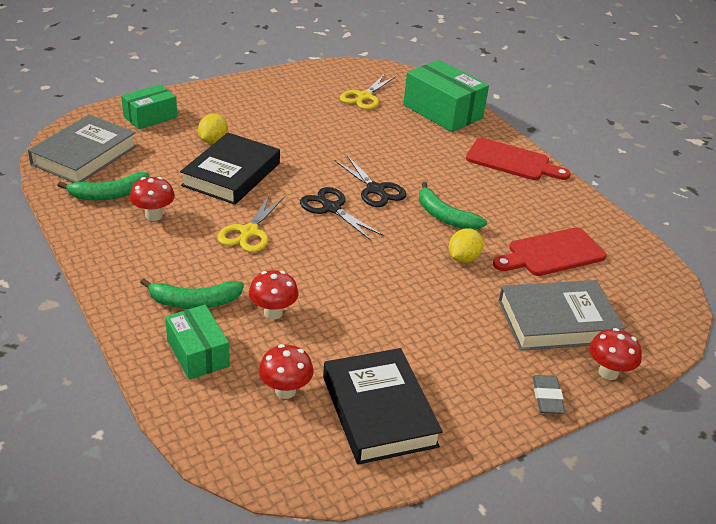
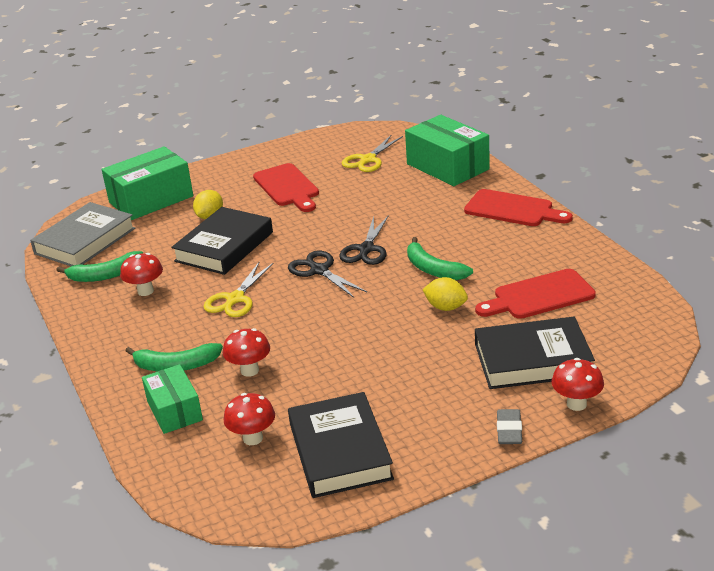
camera: 10 degrees right, 5 degrees down
(150, 117) = (151, 199): green box -> green box, size x1.62
(288, 117) = (287, 187): none -> red cutting board
(376, 190) = (366, 249): black scissors -> black scissors turned 45 degrees clockwise
(463, 258) = (445, 307): yellow lemon -> yellow lemon turned 75 degrees clockwise
(557, 321) = (533, 360): grey book -> black book

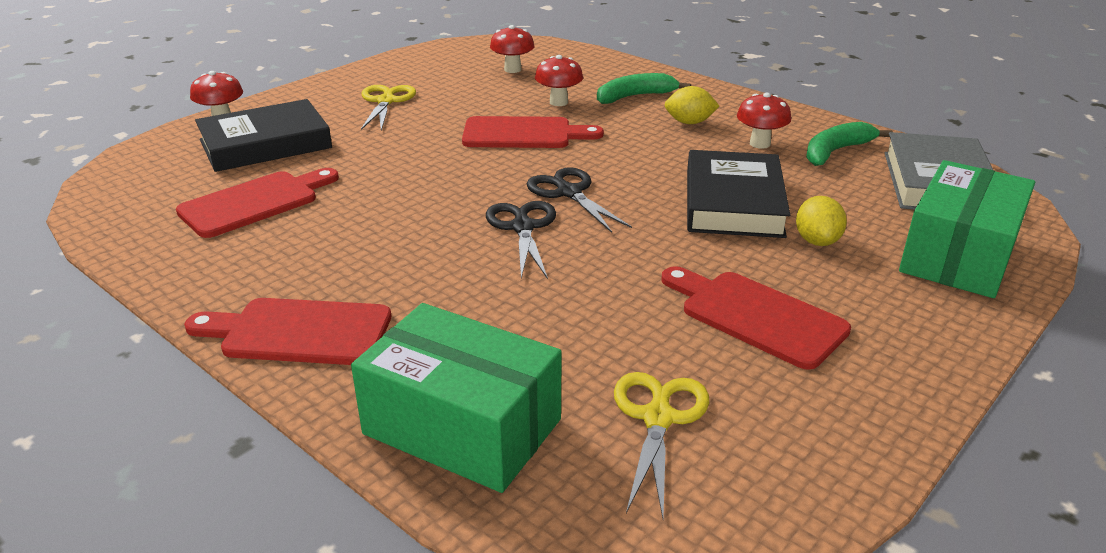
camera: 155 degrees right, 0 degrees up
(174, 410) = (598, 74): green box -> none
(235, 299) = (642, 150): yellow scissors -> yellow scissors (386, 101)
(310, 333) = (523, 134): none -> red cutting board
(319, 270) = (568, 192): black scissors -> black scissors turned 150 degrees counterclockwise
(340, 451) = (433, 72): black book -> none
(433, 269) = (410, 215): green banana -> none
(445, 307) = (376, 175): yellow lemon -> yellow lemon (689, 122)
(509, 430) = (288, 98): grey eraser -> none

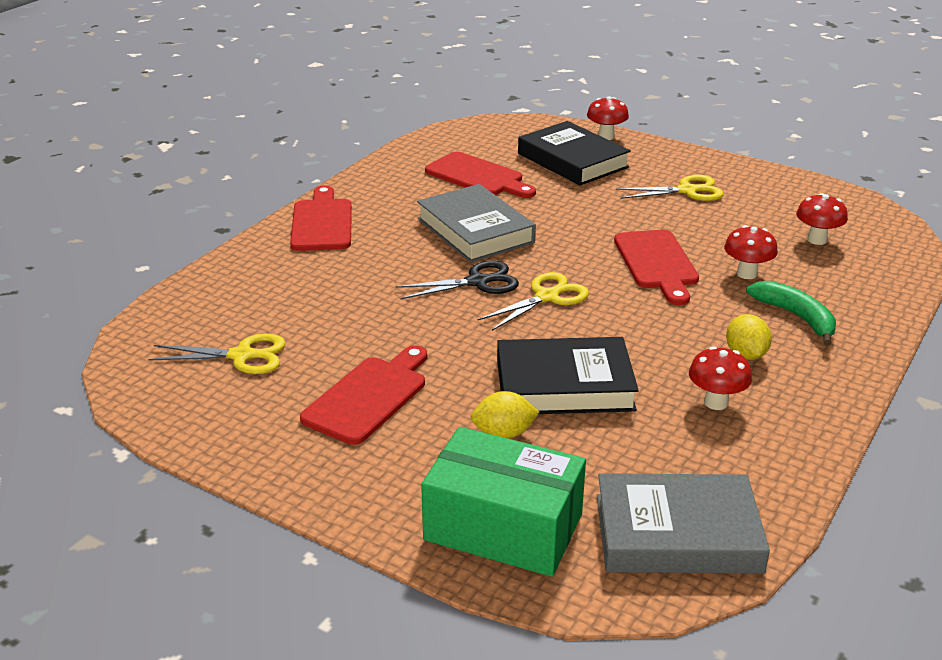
camera: 80 degrees right, 0 degrees up
(399, 218) = (475, 230): none -> grey book
(462, 426) = (233, 288): green box -> none
(568, 192) = (547, 297): black scissors -> yellow scissors
(835, 151) = (726, 457): green banana -> none

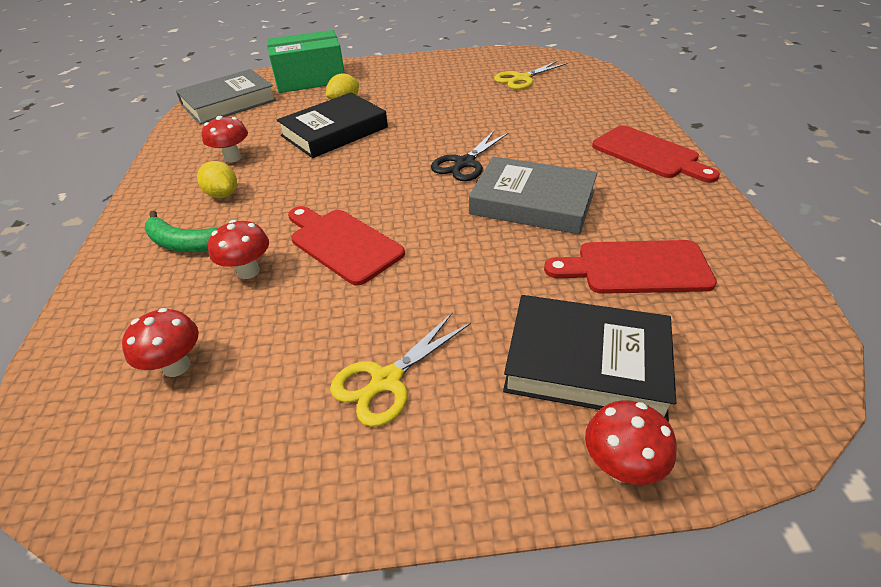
camera: 145 degrees right, 10 degrees up
(368, 397) = (431, 89): red cutting board -> none
(547, 297) = (402, 174): yellow scissors -> none

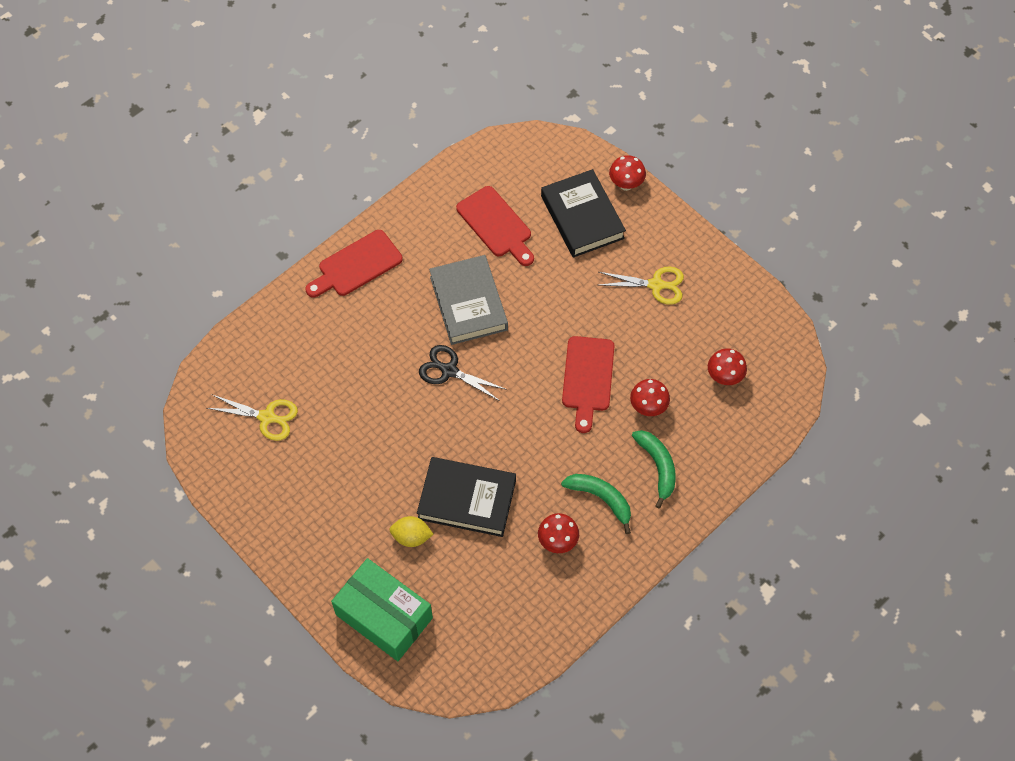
camera: 130 degrees left, 20 degrees up
(223, 194) = (601, 498): yellow lemon -> green banana
(229, 103) = (481, 647): grey book -> none
(464, 163) = (449, 370): black scissors -> black scissors turned 150 degrees counterclockwise
(649, 154) = (356, 265): red cutting board -> red cutting board turned 135 degrees counterclockwise

